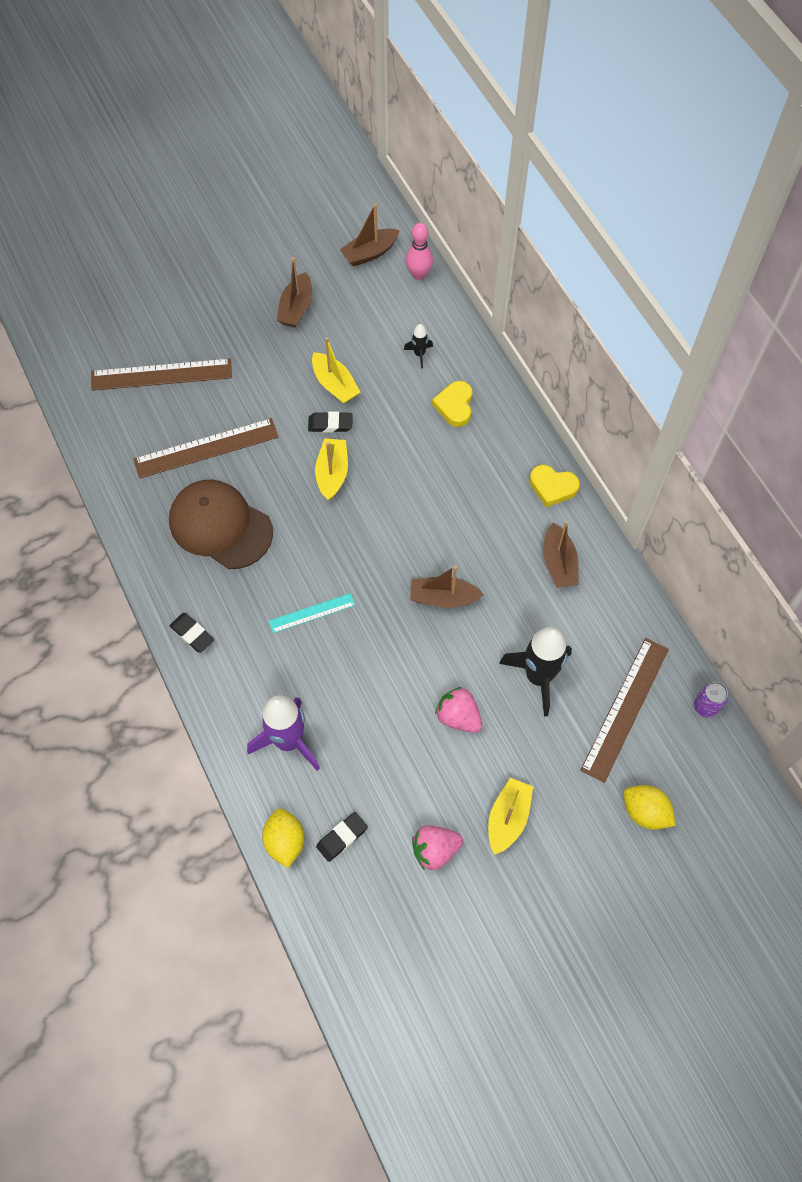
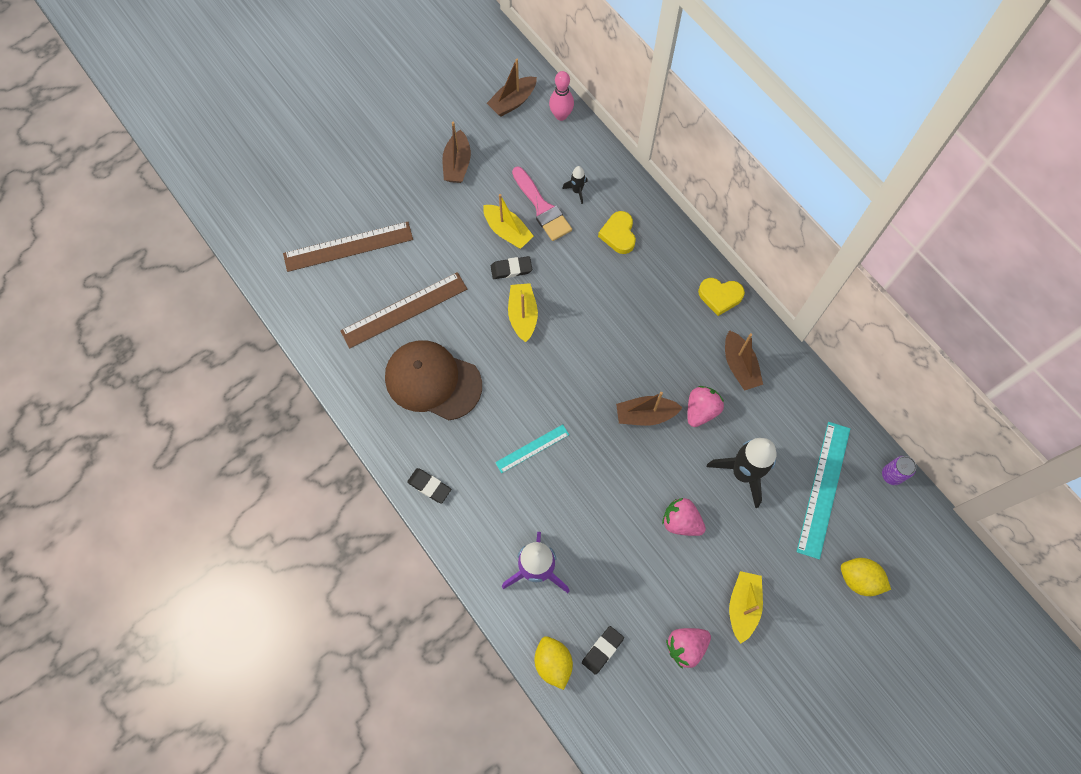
camera: 10 degrees left, 5 degrees up
(378, 366) = (542, 208): none -> pink brush
(506, 603) = (701, 410): none -> pink strawberry
(625, 708) = (823, 489): brown ruler -> turquoise ruler

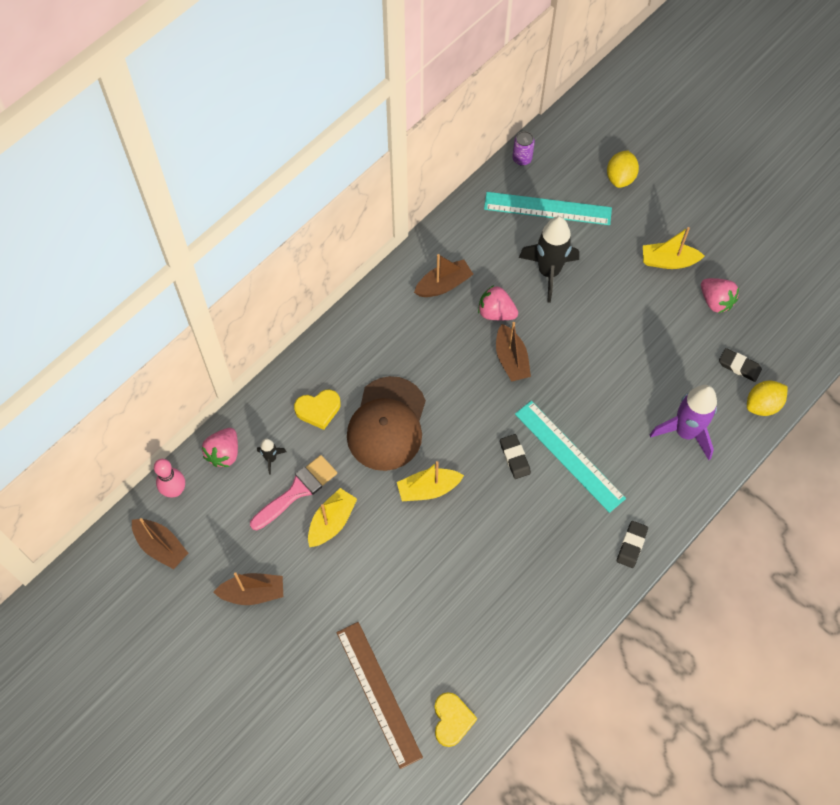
camera: 100 degrees left, 5 degrees down
(404, 310) = (445, 613): brown ruler -> none
(433, 381) = (520, 565): brown cap -> brown cap (387, 424)
(511, 269) = (377, 510): black eraser -> black eraser (514, 457)
(532, 448) = (569, 455): turquoise ruler -> turquoise ruler, size x1.76
(681, 521) = (607, 317): pink strawberry -> pink strawberry (224, 453)
(720, 296) = (373, 308): yellow heart -> yellow heart (452, 720)

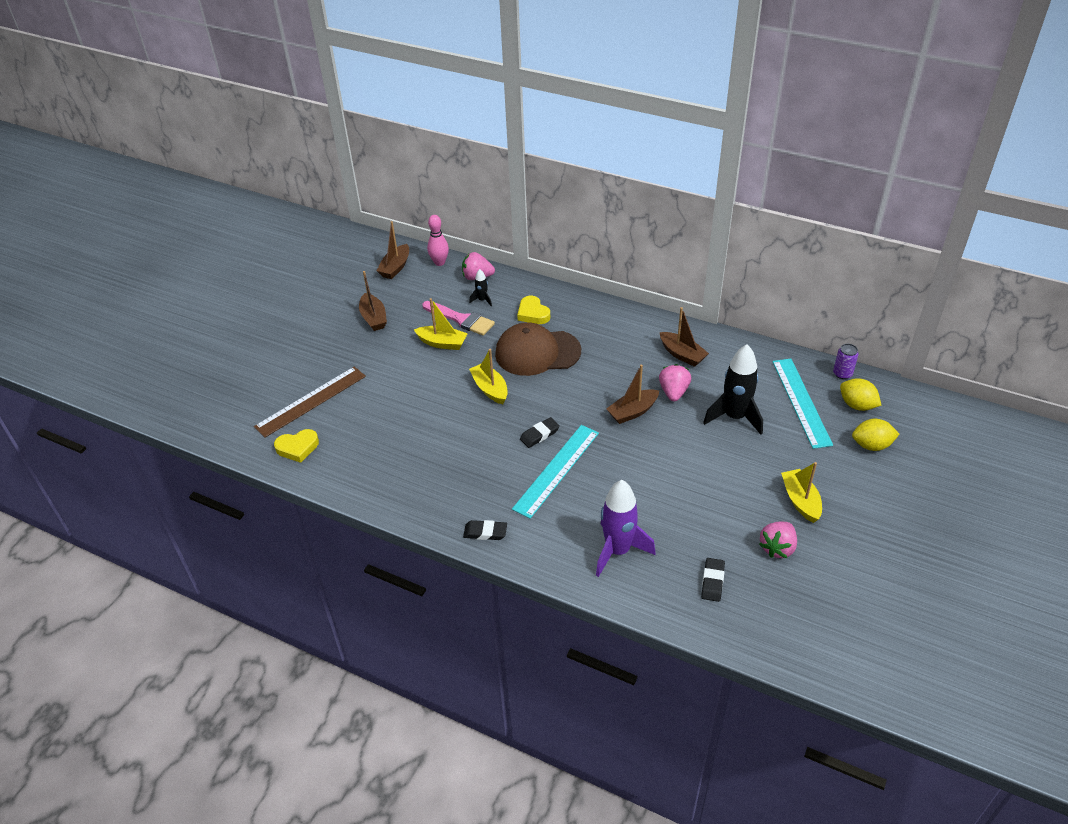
camera: 75 degrees right, 20 degrees down
(762, 405) = (678, 610): yellow lemon -> yellow lemon (857, 405)

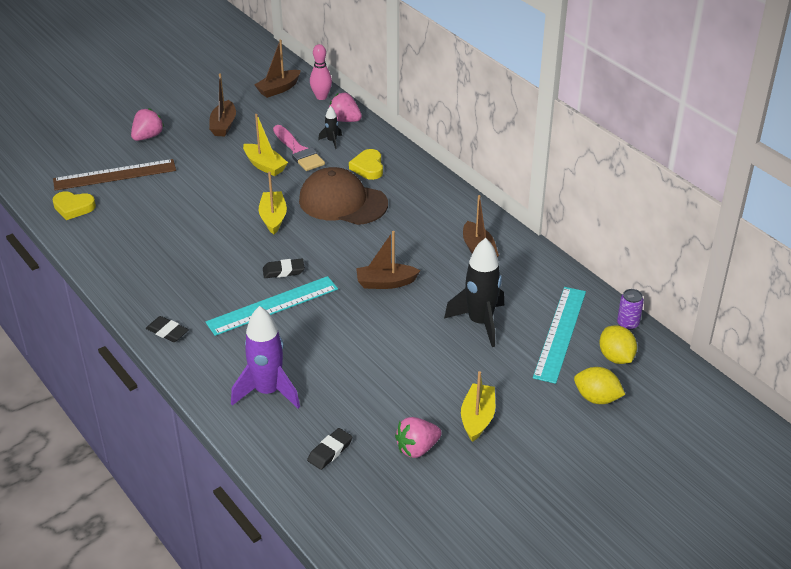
camera: 25 degrees right, 5 degrees down
(673, 392) = (440, 280): pink strawberry -> pink strawberry (148, 136)

